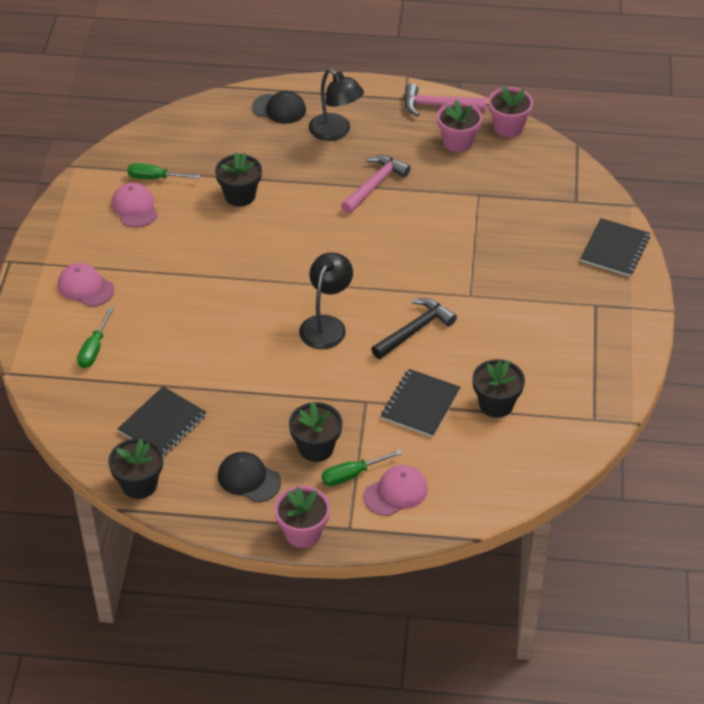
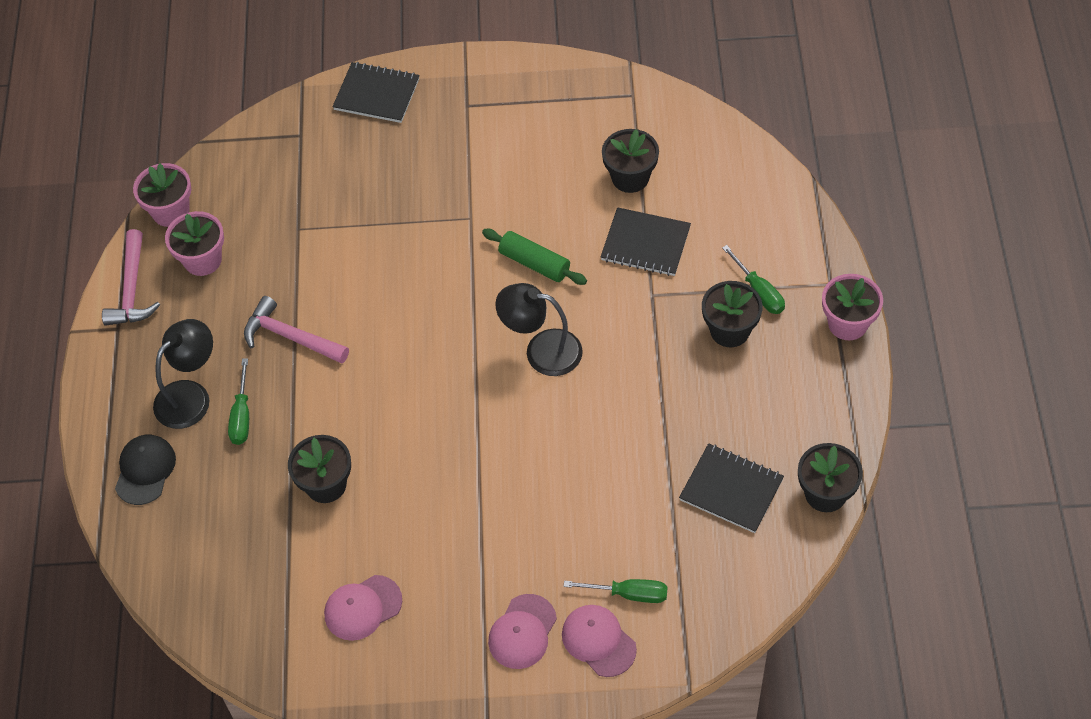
camera: 95 degrees left, 10 degrees up
(155, 178) = (300, 596): green screwdriver -> green screwdriver (242, 416)
(249, 479) = (789, 386): black cap -> none
(396, 492) = (772, 249): pink cap -> pink cap (598, 641)
(415, 330) = (534, 263): black hammer -> green rolling pin

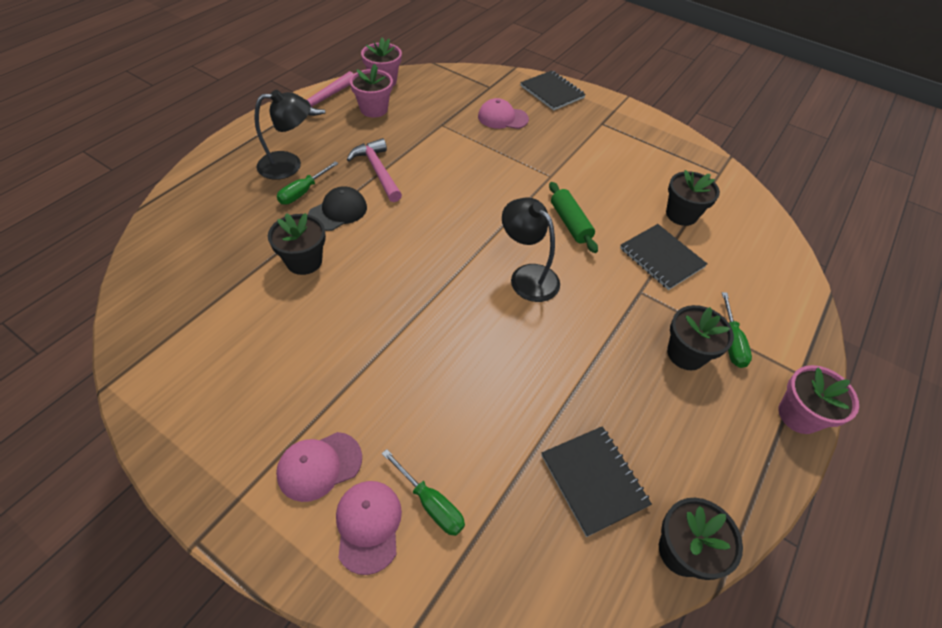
camera: 30 degrees right, 5 degrees down
(145, 470) = (218, 184): black cap -> black cap (338, 211)
(362, 608) = (235, 356): pink cap -> pink cap (502, 118)

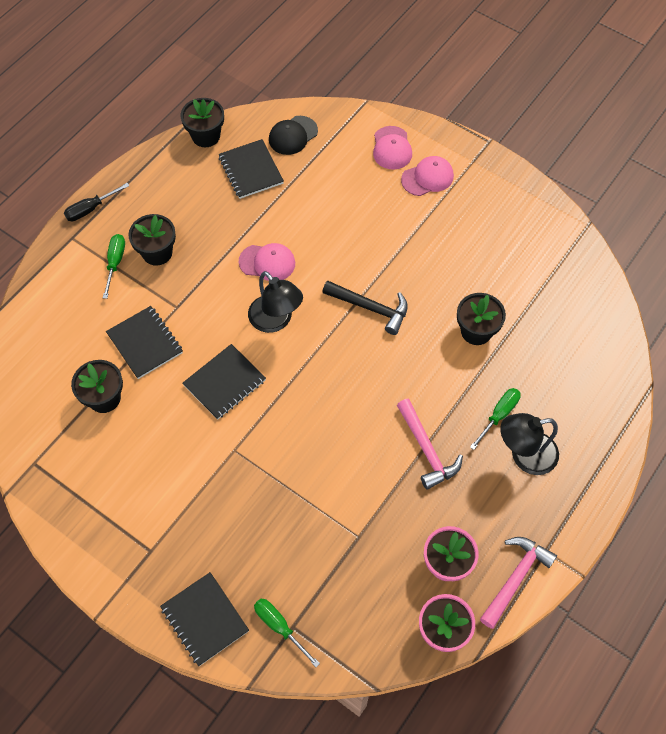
camera: 175 degrees left, 10 degrees up
(338, 211) = (458, 390): black cap -> black cap (293, 135)
(420, 286) = (371, 308): none -> black hammer
(431, 503) = (355, 158): green screwdriver -> green screwdriver (279, 627)
(502, 118) = (280, 555): pink cap -> pink cap (267, 262)
(570, 223) = (225, 383): green rolling pin -> black notebook
(799, 415) = (90, 209): pink flower pot -> black screwdriver

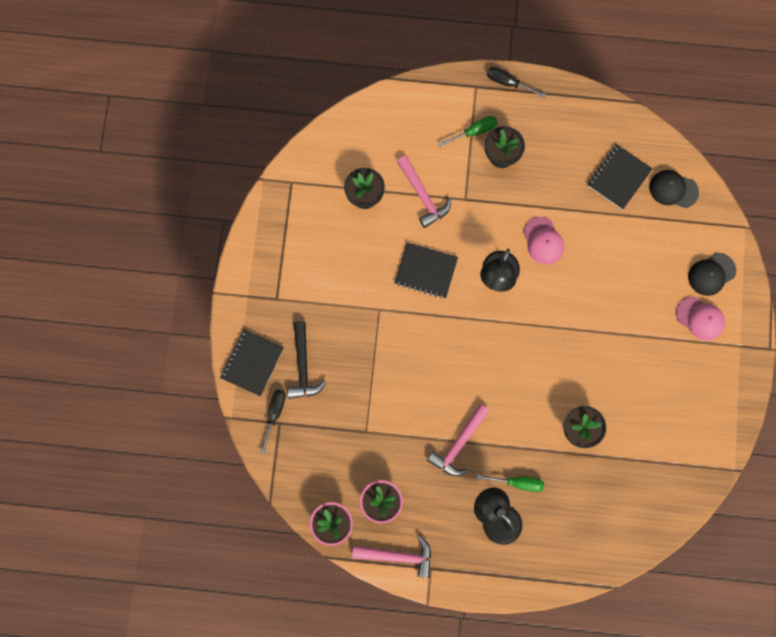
camera: 60 degrees right, 15 degrees up
(145, 343) = (423, 196): black notebook -> pink hammer
(206, 136) = (629, 123): black flower pot -> none
(279, 627) = (274, 414): green screwdriver -> black screwdriver
(371, 308) = (551, 340): black hammer -> black hammer (303, 366)
(392, 148) = (711, 274): pink cap -> black cap

